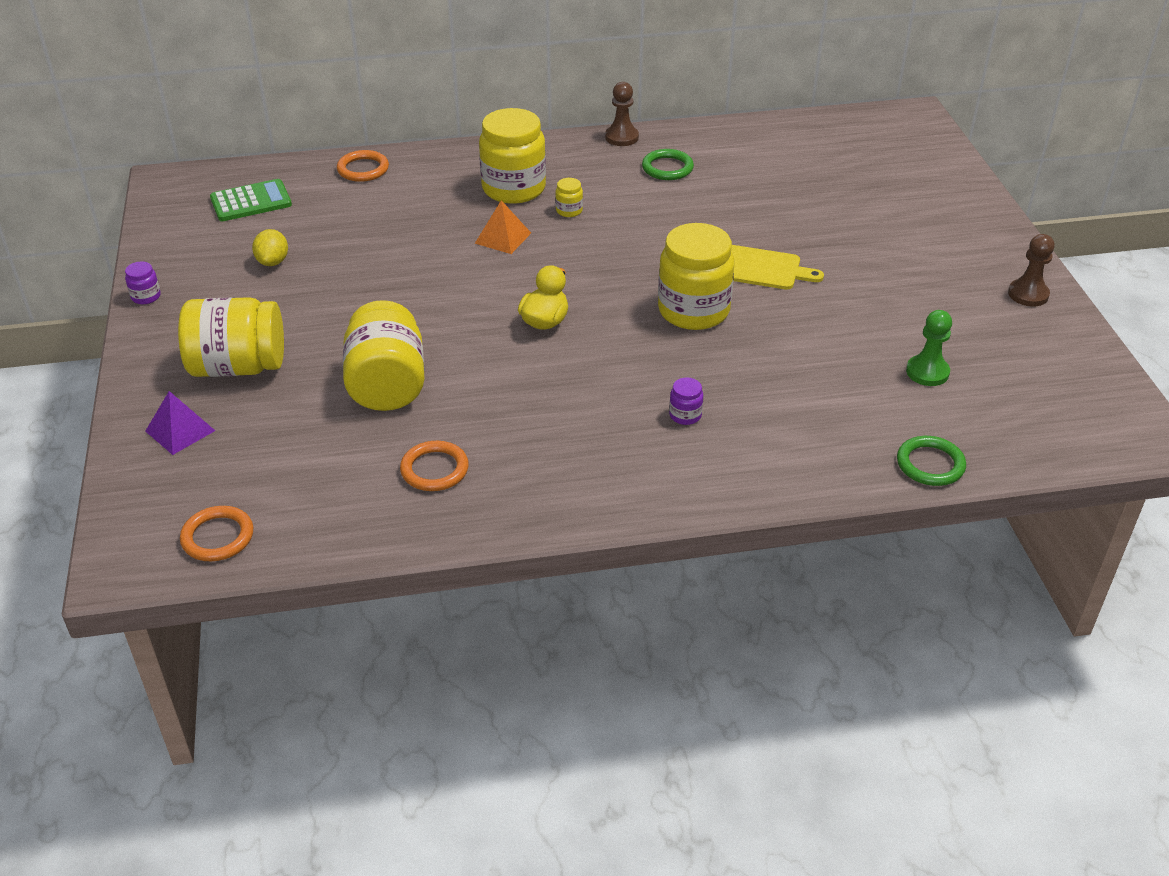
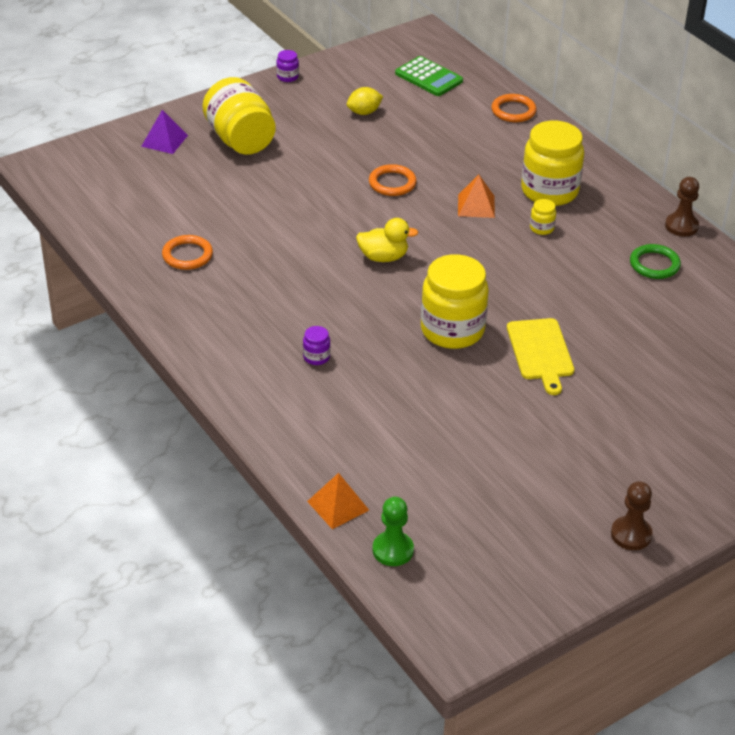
camera: 65 degrees right, 0 degrees up
(217, 537) = (79, 190): orange ring -> orange ring (392, 183)
(387, 385) = (261, 207): yellow jar -> none
(927, 372) = (461, 484): green pawn -> green pawn (393, 550)
(930, 464) = (338, 505): green ring -> orange pyramid

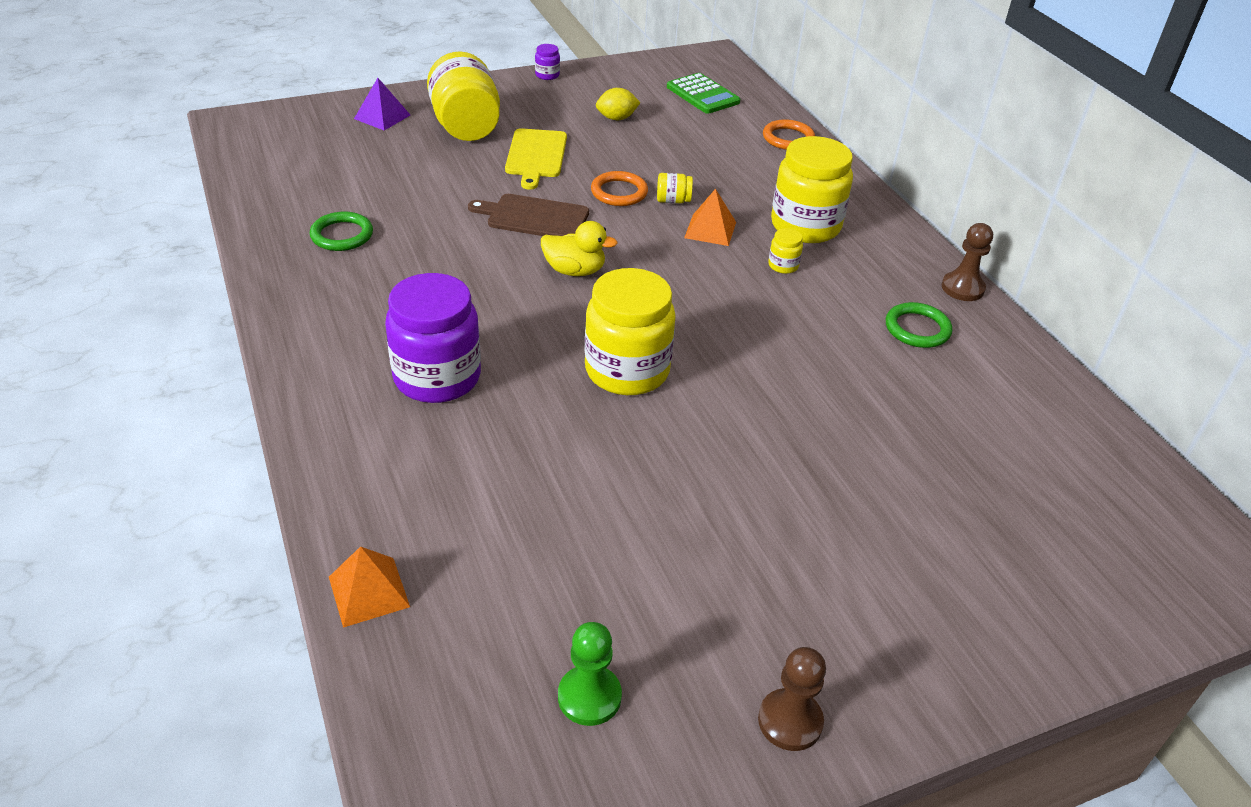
camera: 10 degrees right, 0 degrees up
(187, 255) = (342, 235): orange ring -> green ring
(316, 357) = (437, 377): purple jar -> purple jar, size x2.42
(333, 216) = (534, 217): none -> brown cutting board
(393, 550) = (416, 679): green pawn -> green pawn (589, 697)
(438, 184) = (673, 200): none -> yellow jar
(540, 352) = (734, 417): yellow cutting board -> yellow cutting board (536, 156)

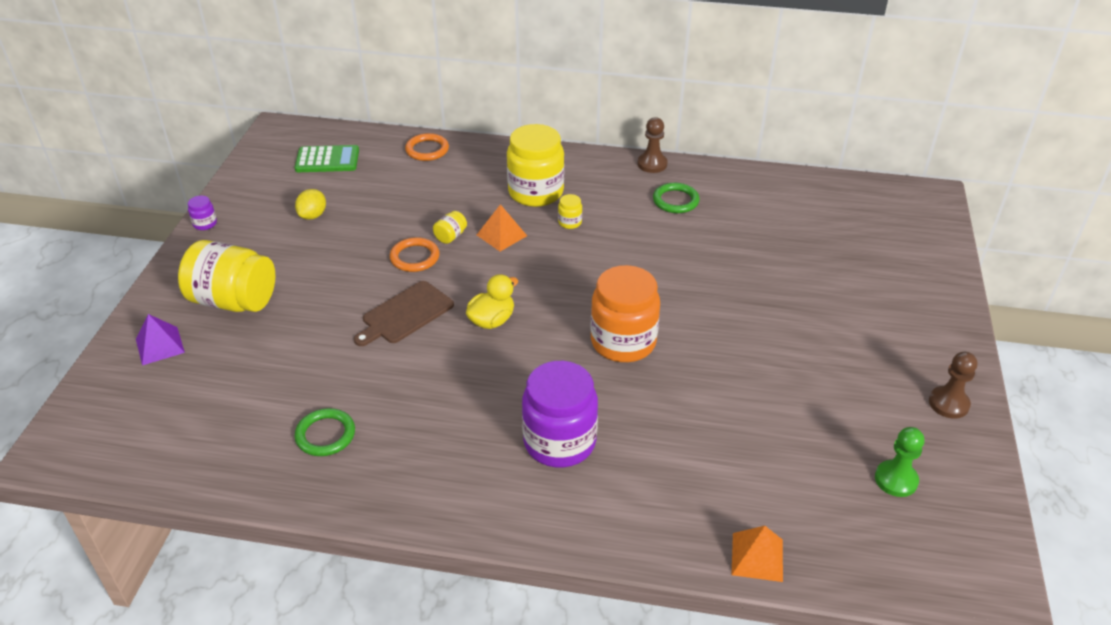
camera: 55 degrees left, 0 degrees up
(536, 156) = (321, 279): yellow cutting board -> none
(627, 370) = (623, 342): yellow jar -> orange jar

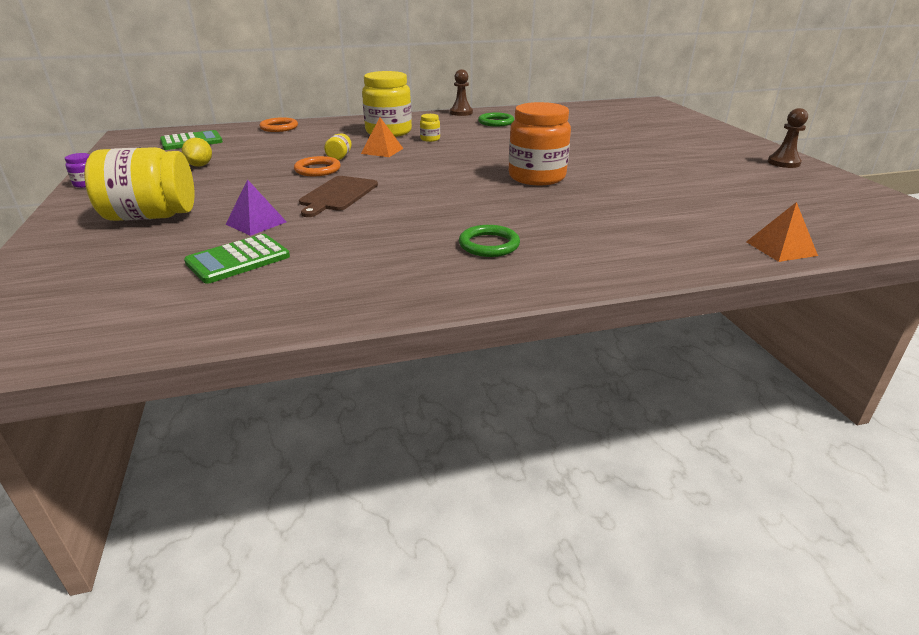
camera: 25 degrees left, 10 degrees down
(160, 345) = (79, 255): purple pyramid -> purple pyramid (256, 223)
(269, 395) = (238, 259): none -> green calculator
(325, 435) = (324, 270): green ring -> green ring (489, 245)
(492, 320) = (419, 185): yellow duck -> none
(559, 442) = (550, 229): purple jar -> none
(896, 480) = (807, 196): green pawn -> none

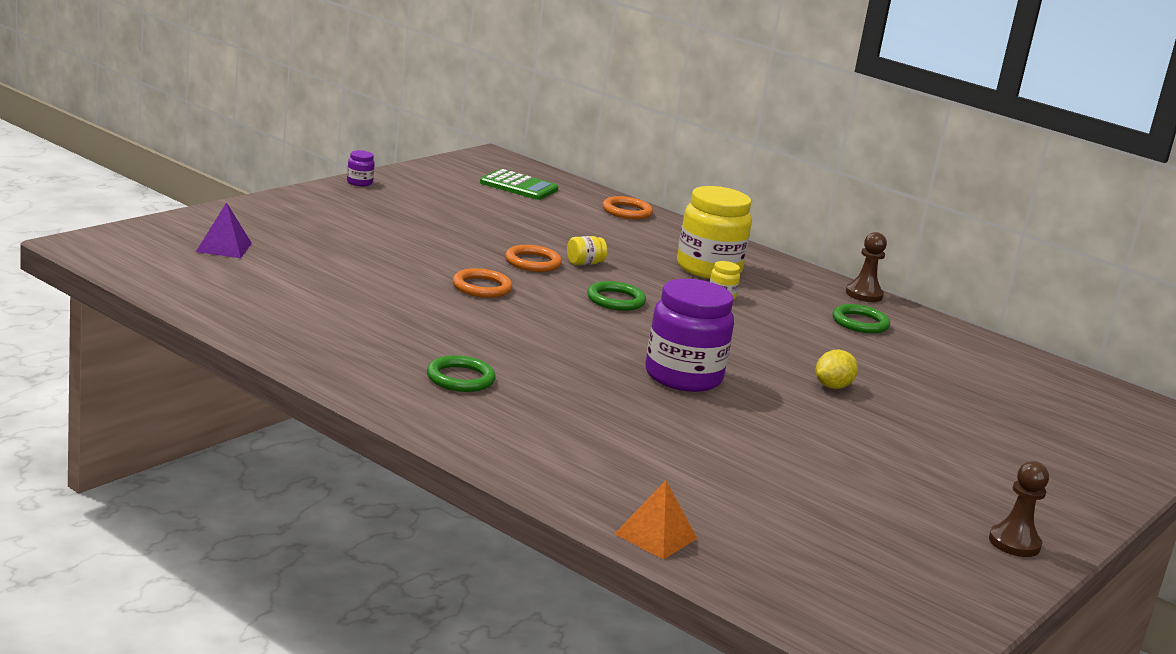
camera: 50 degrees right, 10 degrees down
(151, 216) = (333, 228): yellow jar -> none
(200, 165) = (464, 210): yellow lemon -> yellow lemon (833, 386)
(238, 259) = (301, 283): green calculator -> none
(256, 223) = (374, 270): purple pyramid -> purple pyramid (224, 247)
(337, 195) = (482, 287): brown cutting board -> orange ring
(382, 151) = (638, 279): orange pyramid -> none
(405, 164) = (615, 300): none -> green ring
(536, 177) = (683, 377): orange jar -> purple jar

